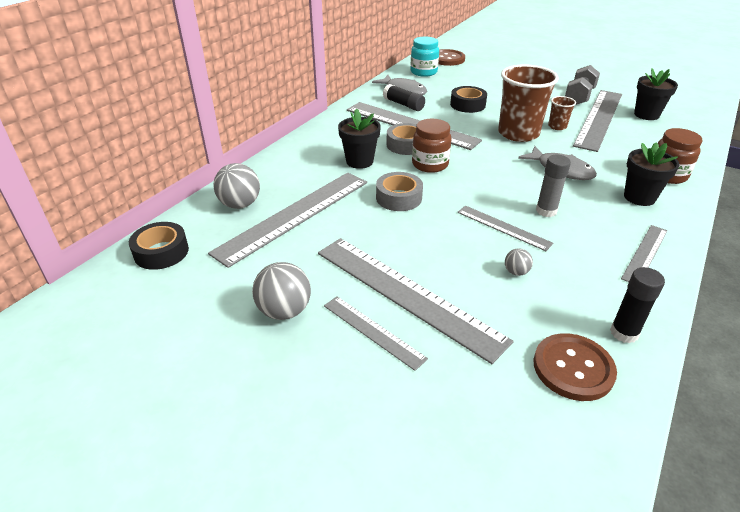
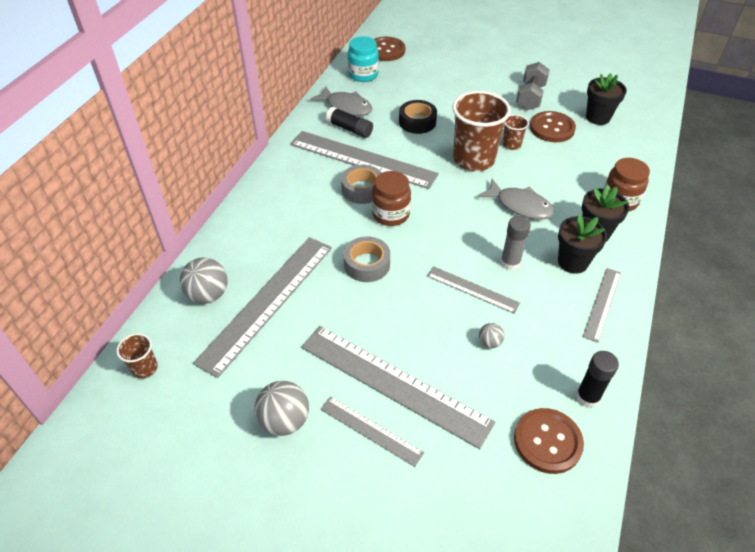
camera: 10 degrees left, 10 degrees up
(161, 252) = (144, 368): black tape -> brown cup
(359, 161) = (318, 219): black flower pot -> black flower pot (572, 262)
(599, 118) = (552, 128): grey ruler -> brown button

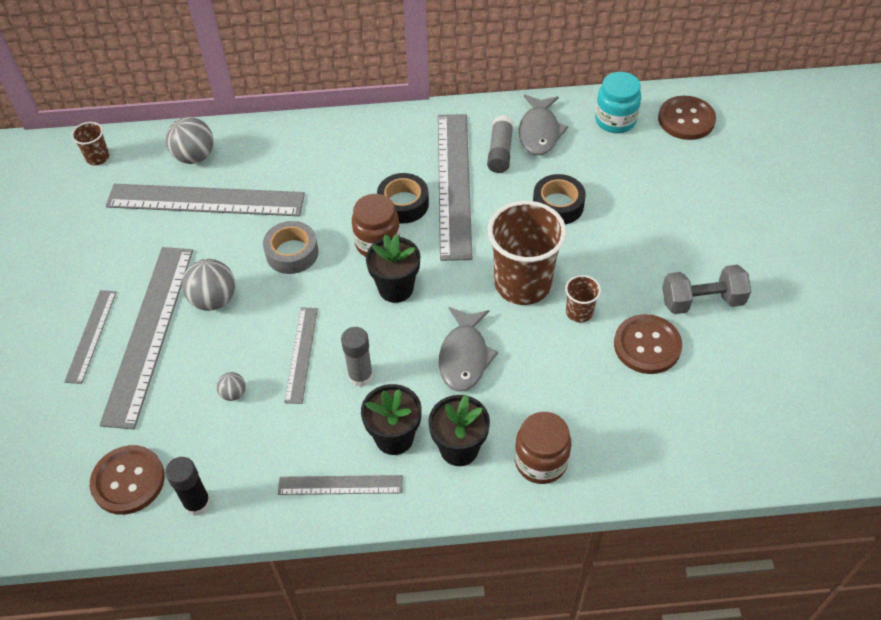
camera: 65 degrees right, 5 degrees up
(284, 420) = (79, 271): grey ball -> grey ball (214, 300)
(349, 129) = (500, 151): black glue stick -> grey glue stick
(362, 189) = (403, 204): grey tape -> black tape
(598, 117) = (714, 392): black flower pot -> black flower pot (396, 288)

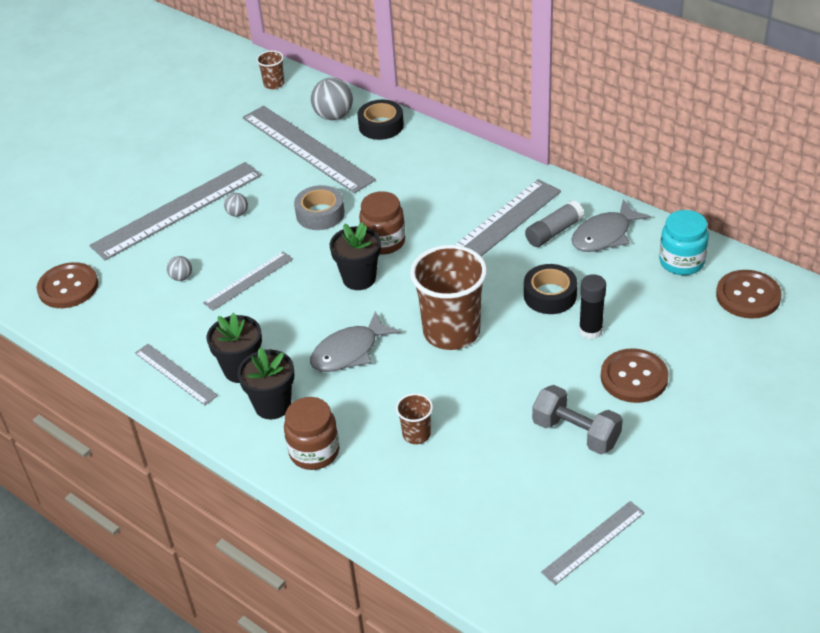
camera: 45 degrees right, 10 degrees down
(91, 336) = (145, 191): grey ruler -> grey ruler (593, 542)
(197, 503) = (88, 326): black glue stick -> black glue stick (590, 331)
(214, 300) = (237, 213): grey ball -> grey ball, size x0.52
(360, 376) = (268, 318): grey glue stick -> none
(403, 204) = (434, 226): black tape -> black tape (381, 126)
(579, 312) = (468, 377): brown cup -> brown cup (416, 434)
(647, 345) = (490, 433): brown button -> brown button (634, 377)

